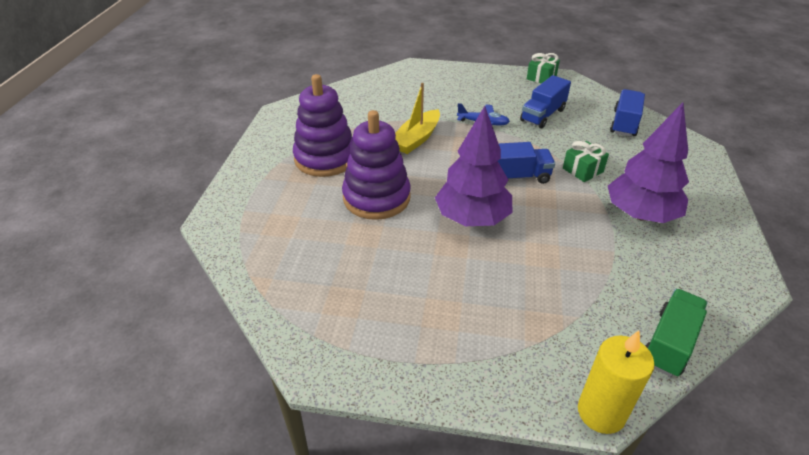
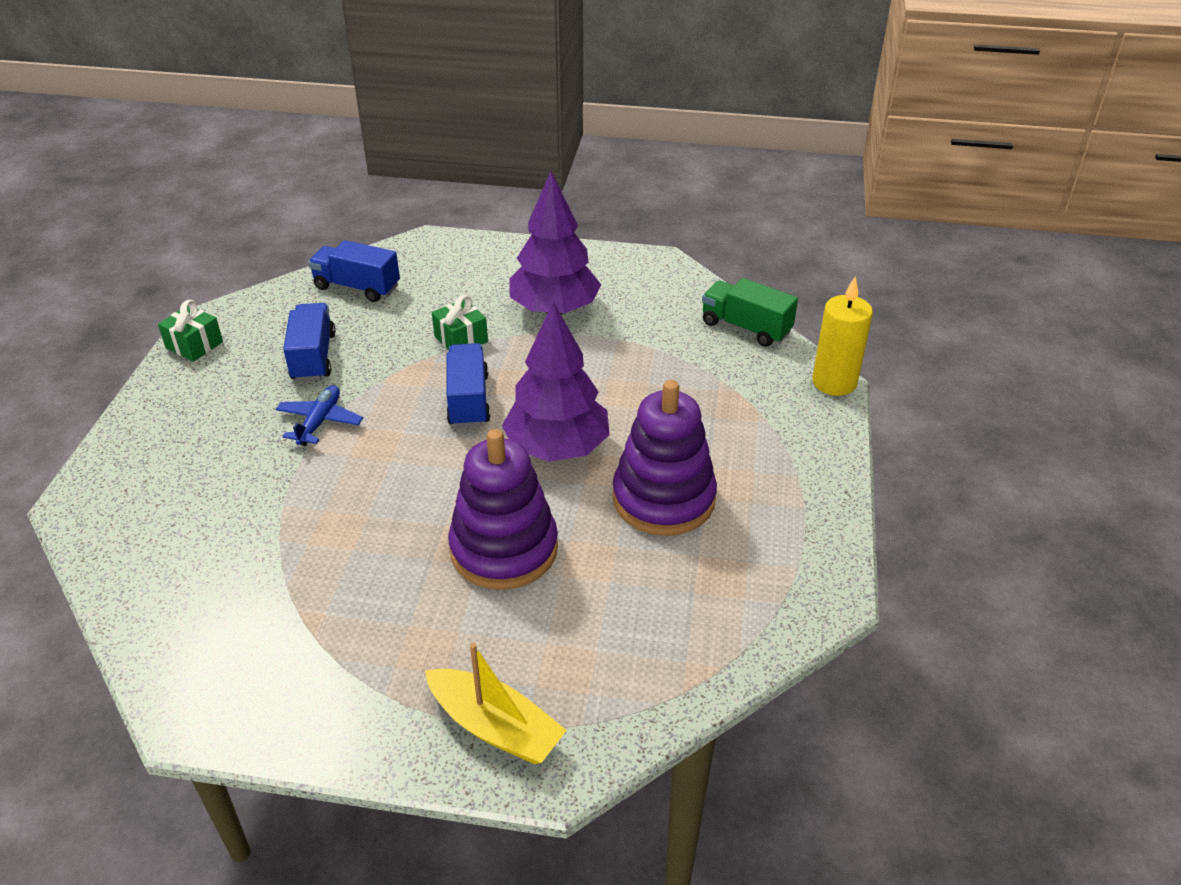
camera: 90 degrees left, 0 degrees up
(325, 158) = (384, 623): purple stacking toy -> purple stacking toy (663, 499)
(416, 139) = (347, 501): yellow boat -> yellow boat (495, 727)
(543, 115) = (313, 357): blue truck -> blue truck turned 135 degrees counterclockwise

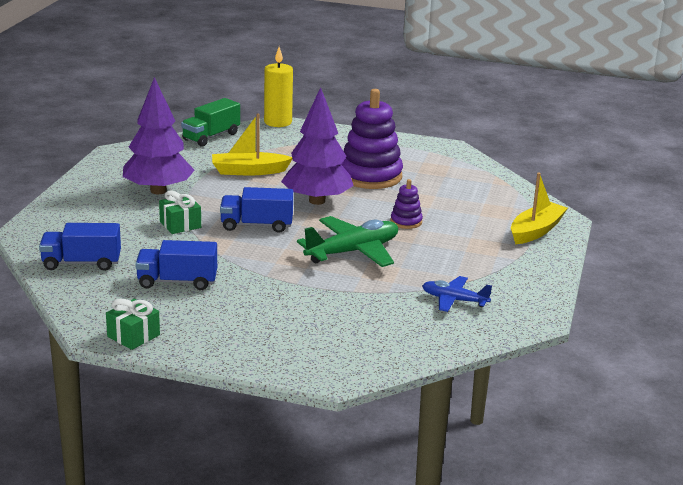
camera: 85 degrees left, 15 degrees down
(320, 422) = (263, 278): blue plane -> blue plane (454, 300)
(357, 287) = (81, 263): blue truck -> blue truck turned 60 degrees clockwise
(398, 497) = (353, 252): none -> green plane
(504, 549) = (406, 222): purple stacking toy -> purple stacking toy, size x0.47
(639, 374) = (249, 171): none -> yellow boat

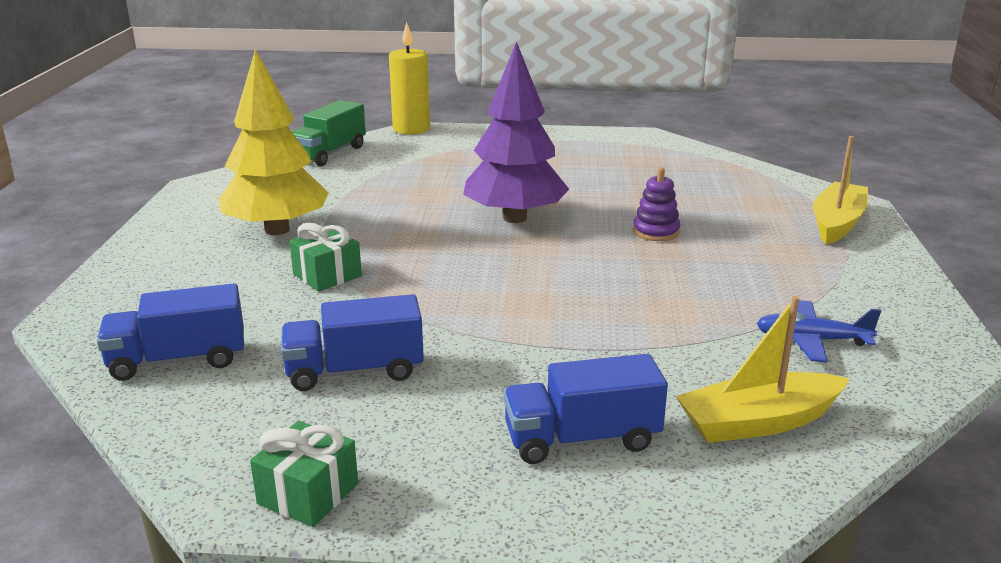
camera: 10 degrees left, 0 degrees up
(158, 190) = (277, 230): purple tree -> yellow tree
(249, 171) = (400, 190): yellow boat -> yellow boat (758, 422)
(256, 225) = (445, 262): blue truck -> blue truck (582, 439)
(353, 252) = (609, 284): green plane -> none
(370, 176) = (568, 179): purple stacking toy -> none

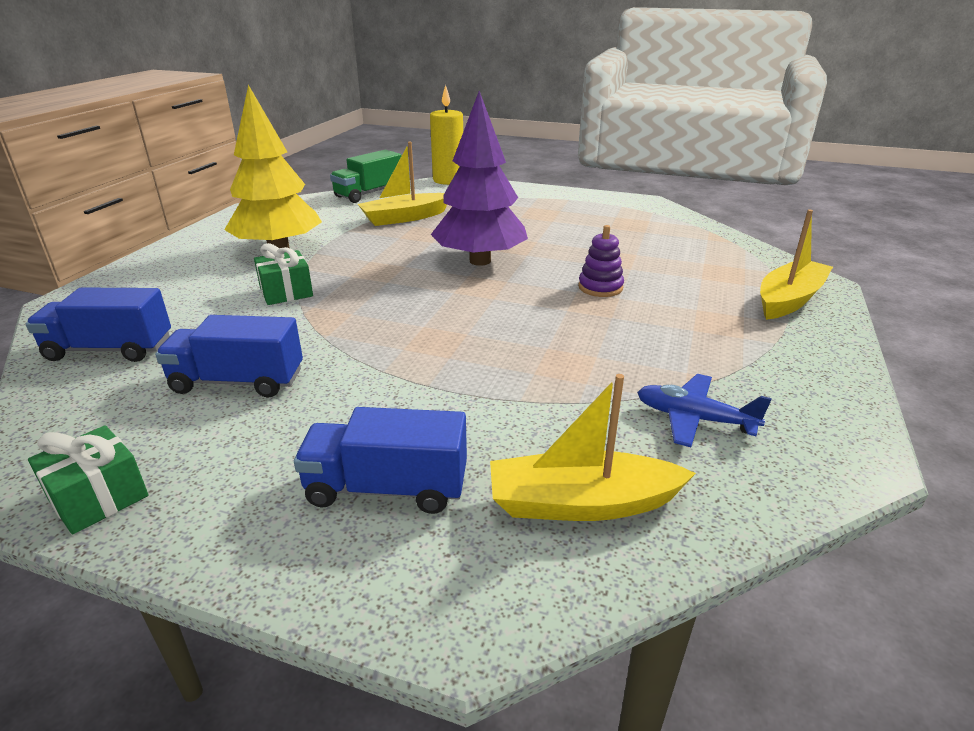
camera: 15 degrees right, 5 degrees up
(395, 178) = (405, 218): none -> yellow boat

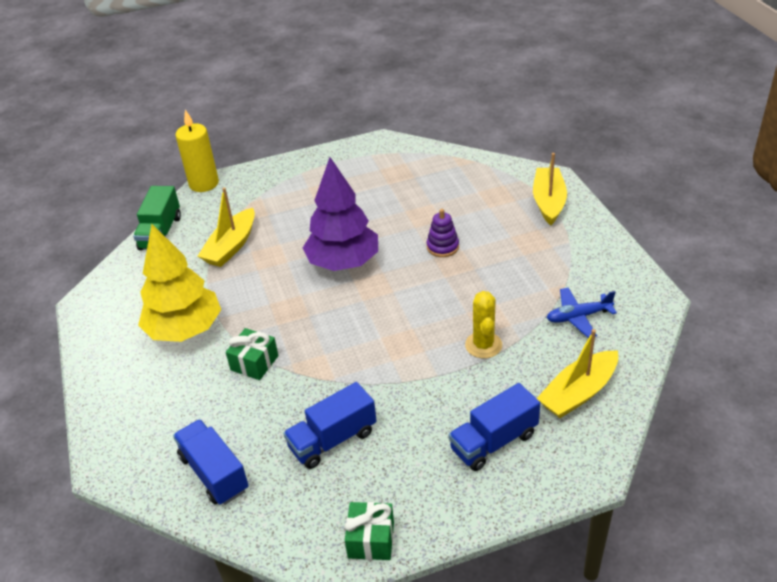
camera: 35 degrees left, 10 degrees up
(110, 349) = (214, 473): blue truck -> blue truck turned 90 degrees clockwise
(523, 385) = (483, 345): none -> yellow cactus

